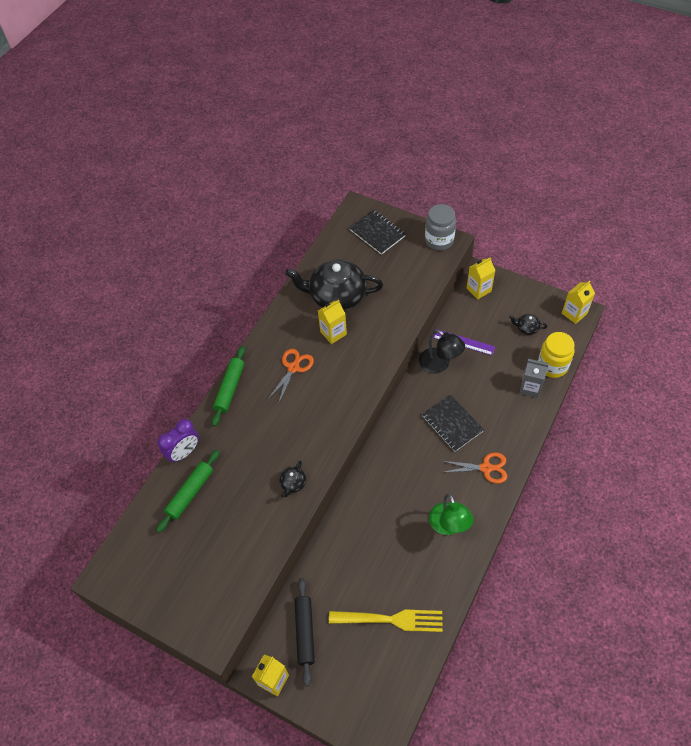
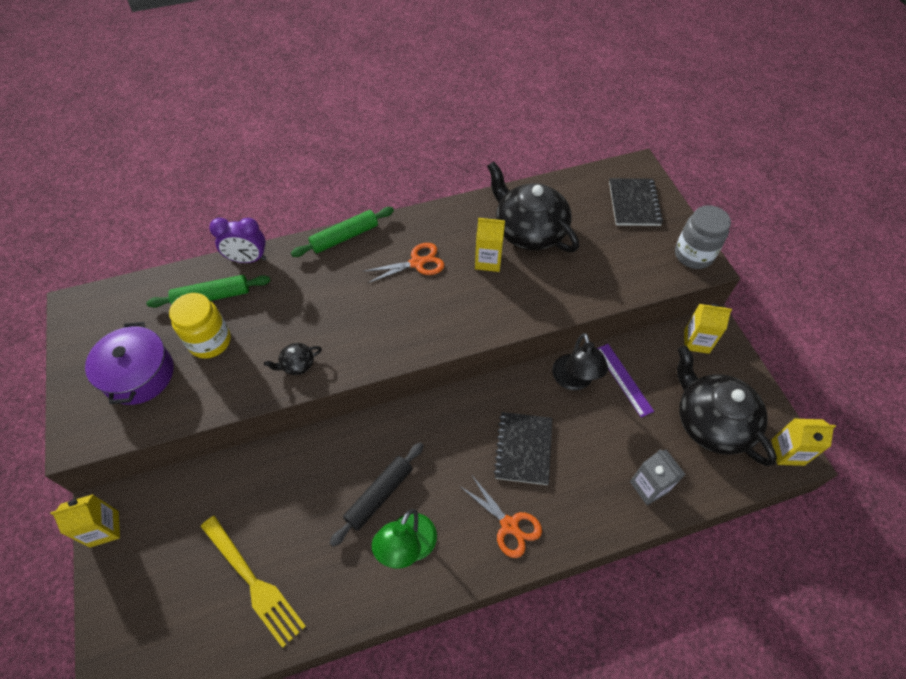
camera: 40 degrees right, 0 degrees up
(204, 574) = (139, 374): none -> purple pot
(305, 632) = (175, 513): black rolling pin -> black rolling pin (379, 495)
(526, 328) = (711, 422): black teapot -> black teapot, size x2.44
(552, 366) = (700, 486): yellow jar -> yellow jar (210, 341)

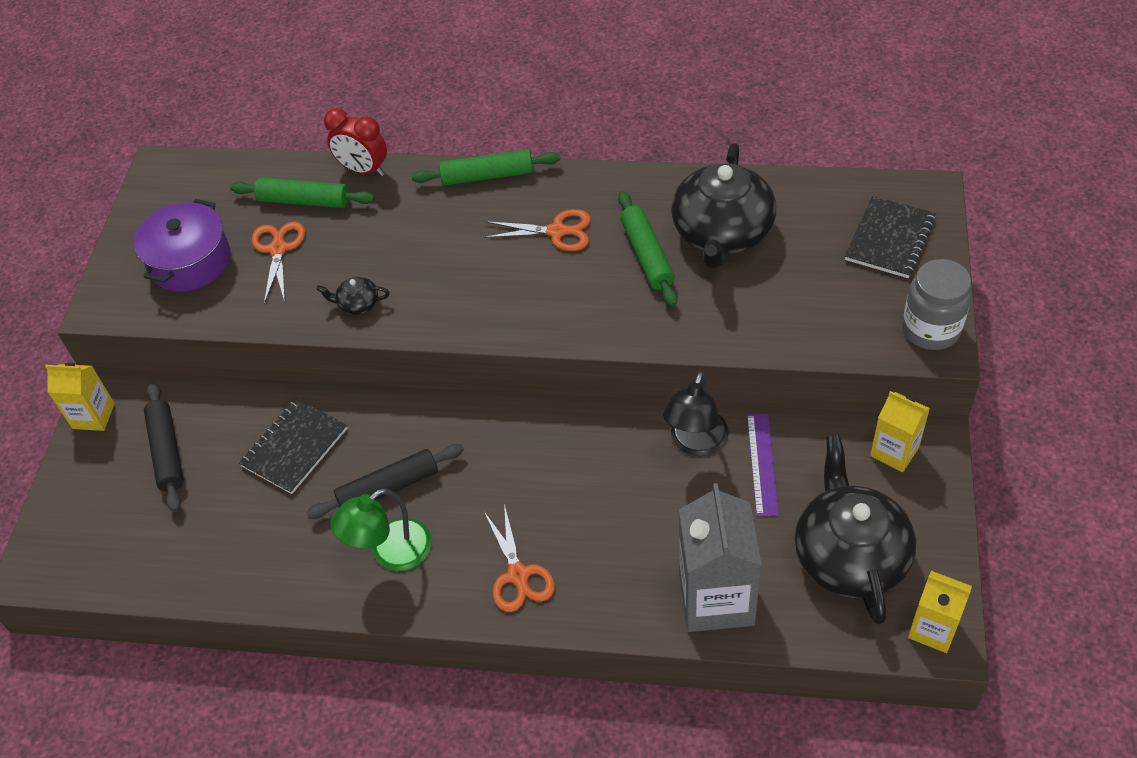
camera: 30 degrees right, 5 degrees down
(184, 535) = (167, 452): none -> black rolling pin
(210, 341) = (278, 249): yellow jar -> orange scissors
(248, 259) = (363, 170): purple clock -> red clock
(252, 581) = (211, 524): yellow fork -> none
(488, 261) = (646, 255): yellow carton -> green rolling pin
(523, 449) = (584, 498): black notebook -> black notebook (294, 447)
(529, 230) = (722, 233): black teapot -> black teapot turned 150 degrees counterclockwise
(649, 487) = (716, 598): grey carton -> grey carton, size x1.73

